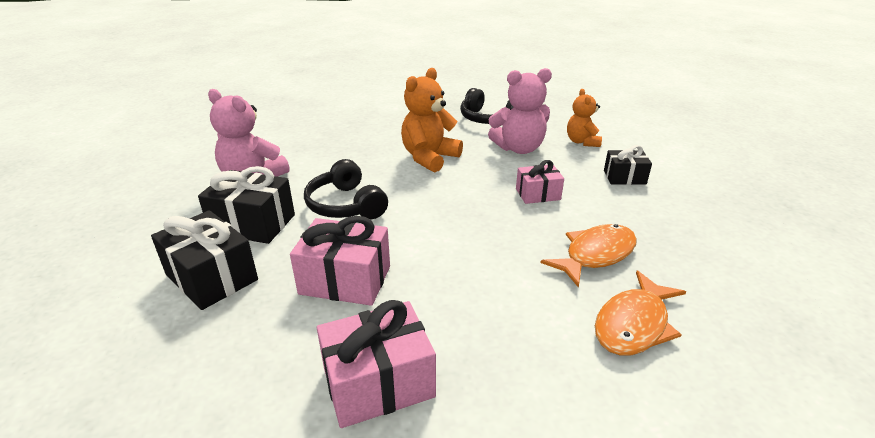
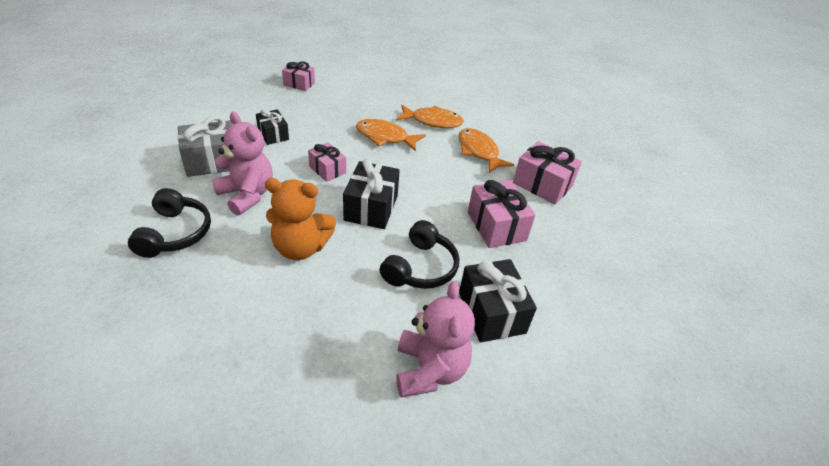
camera: 125 degrees left, 10 degrees up
(211, 277) = (557, 293): black gift -> black gift (371, 208)
(516, 344) = (479, 151): none -> orange fish
(582, 142) = (212, 161): orange teddy bear -> grey gift
(770, 220) = (299, 84): none -> pink gift

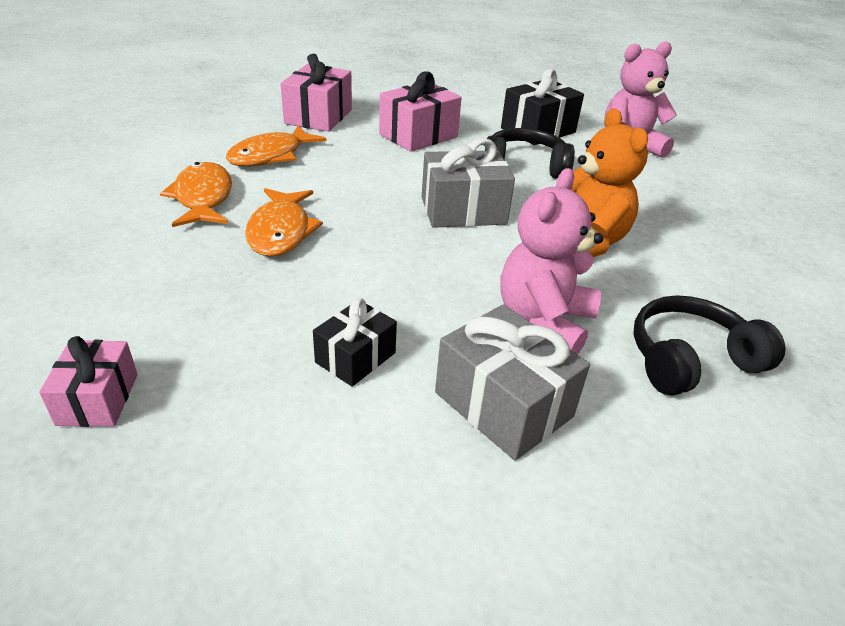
camera: 110 degrees left, 5 degrees down
(327, 169) = (413, 264): pink gift -> none
(371, 208) = (463, 210): black gift -> grey gift

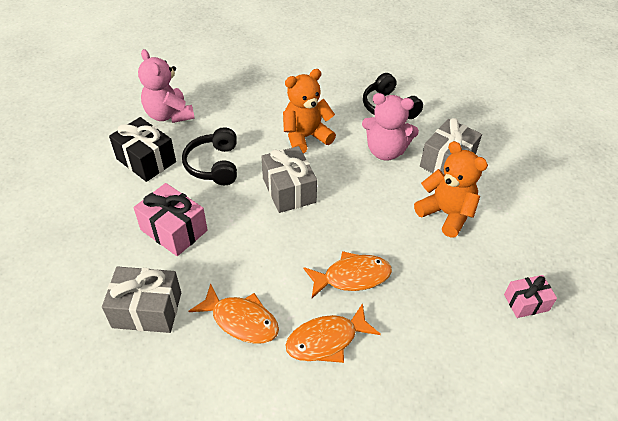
camera: 100 degrees left, 10 degrees up
(318, 116) = (147, 310): pink gift -> grey gift
(355, 357) = (446, 214): black gift -> orange teddy bear

